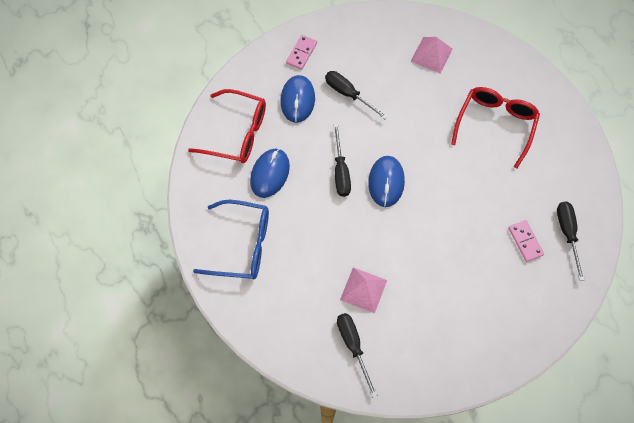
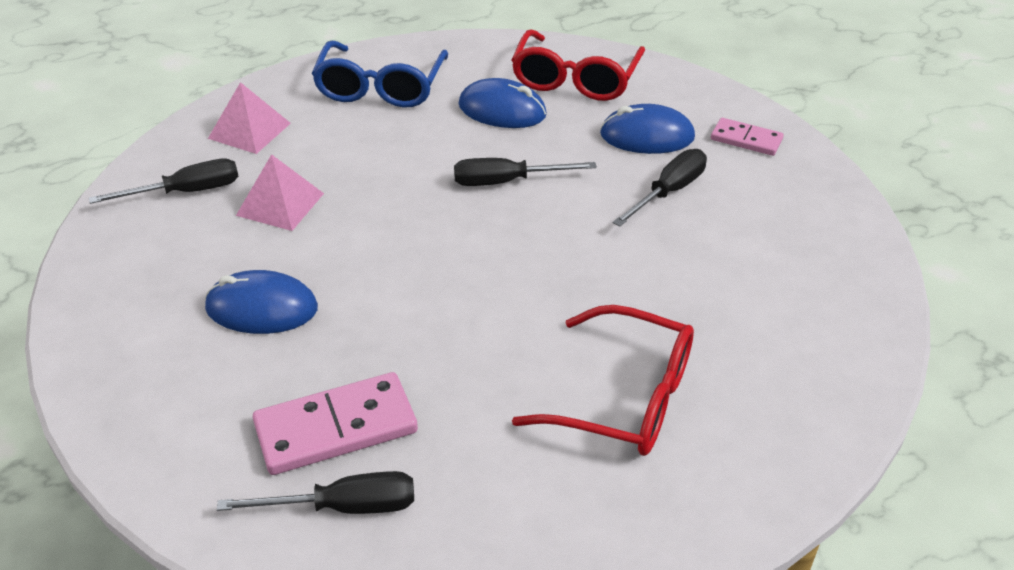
camera: 90 degrees right, 25 degrees down
(386, 182) = (484, 234): blue mouse -> blue mouse (262, 308)
(431, 55) = (788, 304): pink pyramid -> pink pyramid (249, 130)
(525, 241) = (336, 428): pink domino -> pink domino, size x1.71

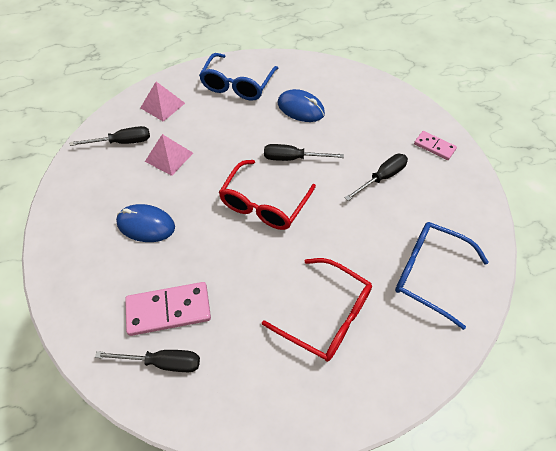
camera: 10 degrees right, 15 degrees up
(575, 79) = (346, 91): red glasses -> red glasses (264, 203)
(647, 136) = (378, 137): blue mouse -> none
(785, 316) = (429, 274): none -> blue glasses

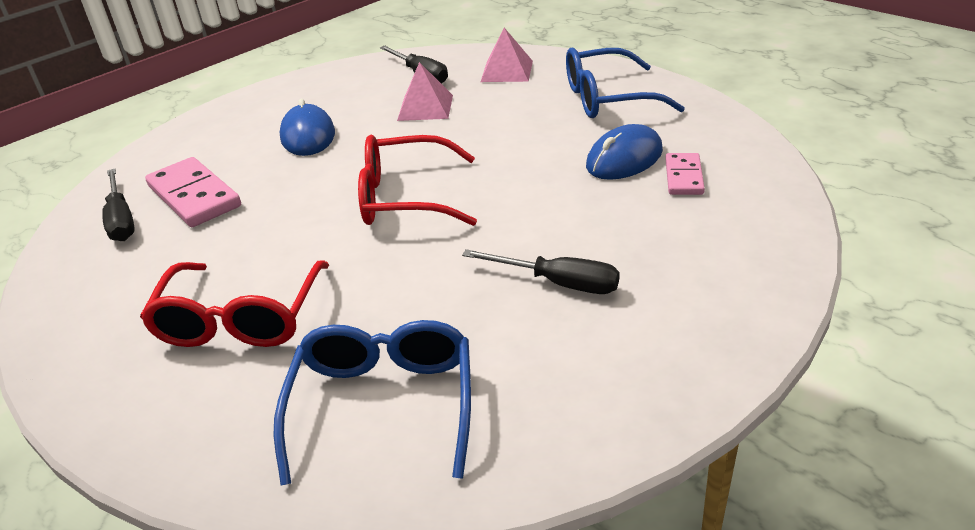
camera: 65 degrees right, 20 degrees down
(293, 158) = (514, 189): black screwdriver -> none
(300, 108) = (624, 159): blue mouse -> blue mouse turned 45 degrees clockwise
(434, 146) = (703, 320): pink domino -> pink domino (684, 177)

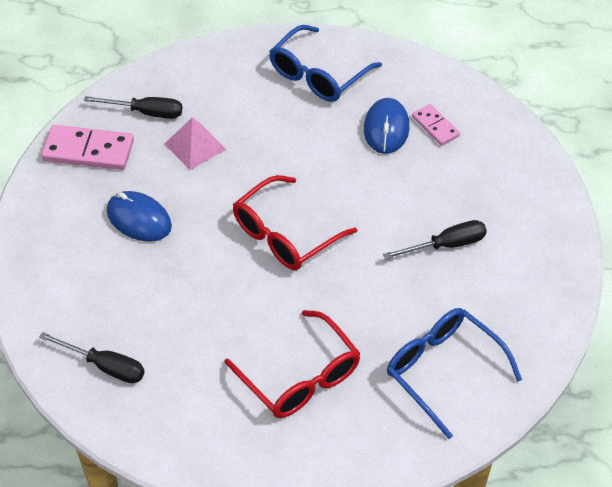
camera: 45 degrees left, 15 degrees up
(194, 196) = (130, 317): pink domino -> pink domino (88, 151)
(507, 71) = (212, 78): pink pyramid -> none

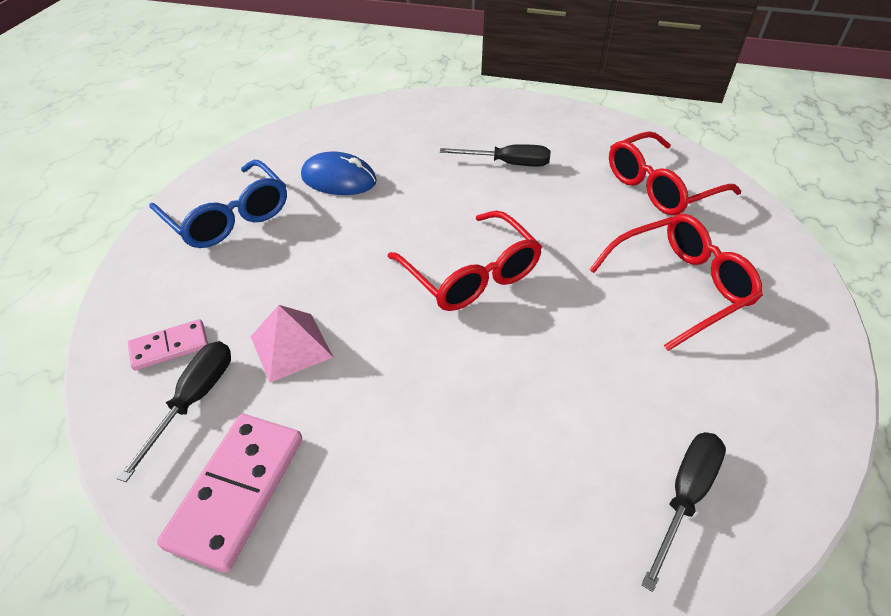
camera: 80 degrees left, 5 degrees down
(139, 219) = (408, 427): blue mouse -> none
(435, 126) = (351, 148): pink domino -> pink domino (169, 347)
(443, 371) = (661, 187): blue glasses -> red glasses
(446, 245) = (508, 164): black screwdriver -> black screwdriver turned 105 degrees clockwise

